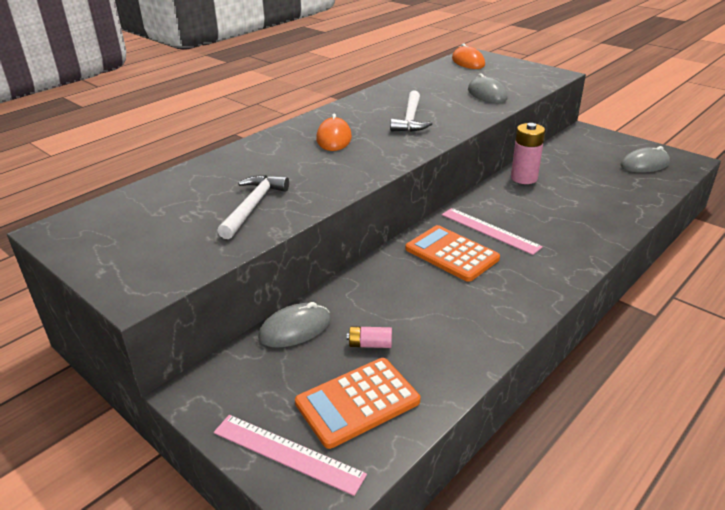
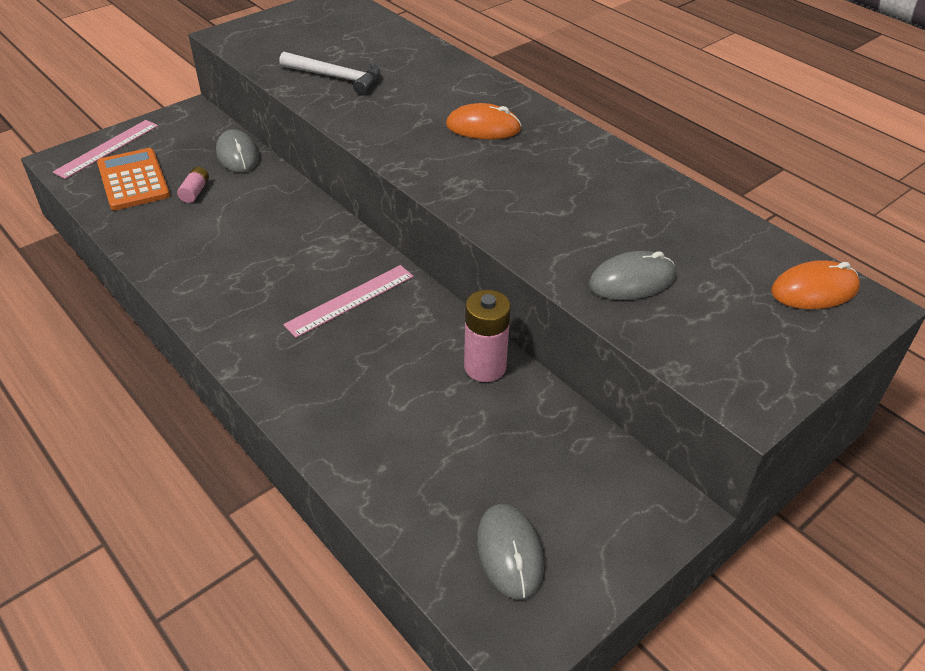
camera: 95 degrees right, 10 degrees up
(410, 119) = (534, 190): white hammer -> none
(451, 254) = (312, 260): orange calculator -> none

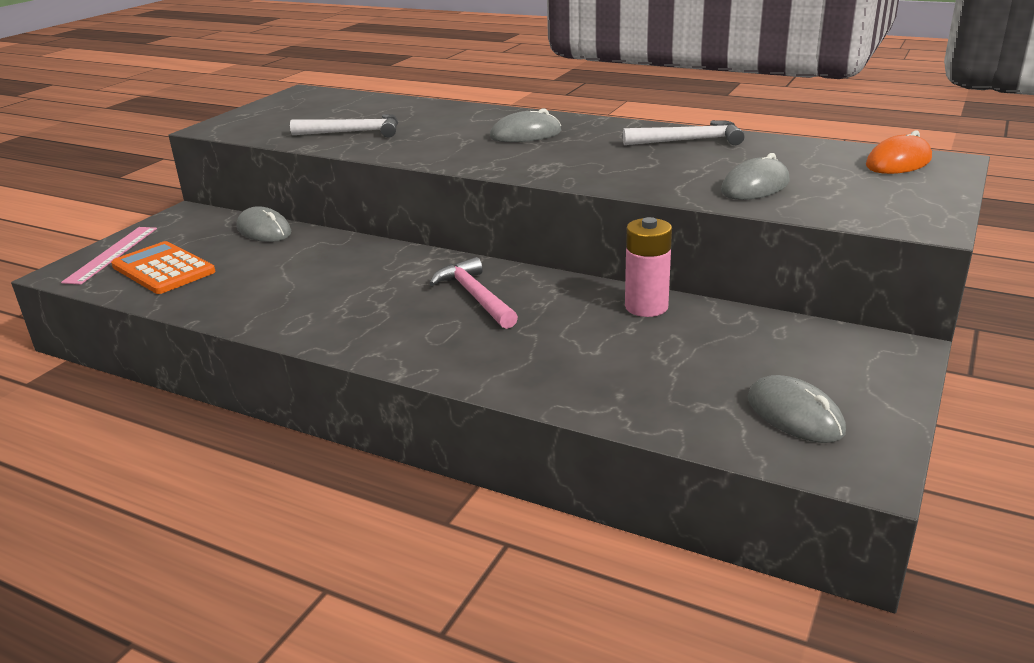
camera: 20 degrees left, 15 degrees down
(195, 191) = (241, 262): pink battery -> none
(350, 300) = (475, 296): pink ruler -> pink hammer
(483, 127) = (525, 134): orange mouse -> grey mouse
(630, 185) = (690, 140): none -> white hammer

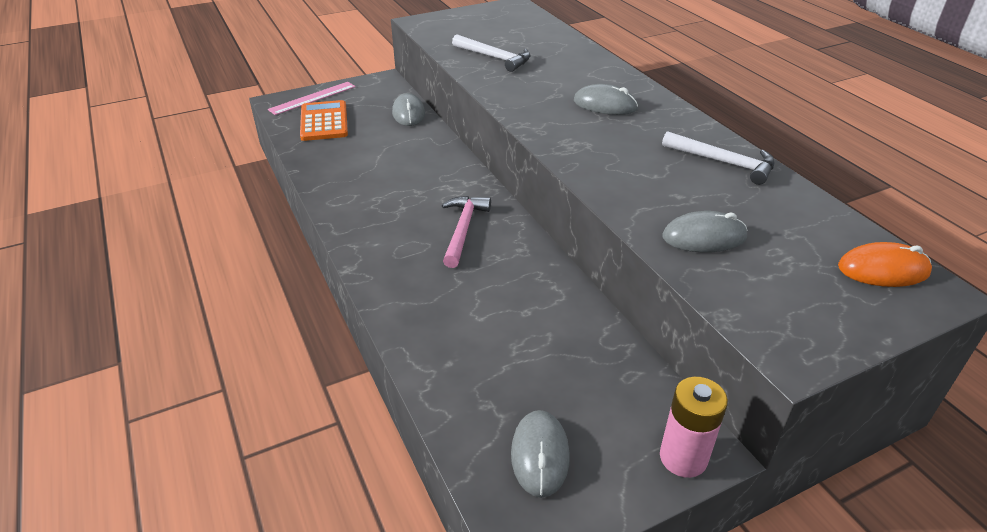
camera: 35 degrees right, 10 degrees up
(646, 307) = (562, 298): pink battery -> pink battery (683, 458)

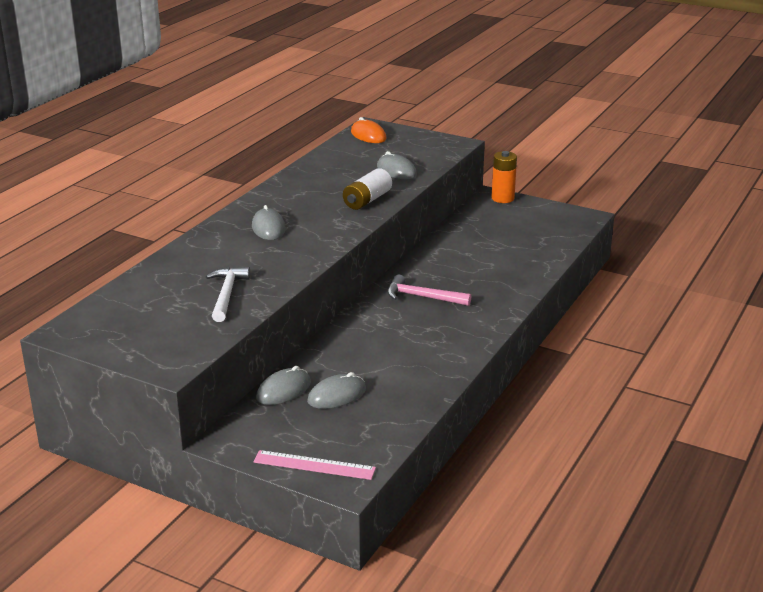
camera: 125 degrees left, 10 degrees down
(324, 121) = (353, 429): orange calculator -> none
(463, 229) = (422, 297): pink hammer -> pink hammer turned 45 degrees clockwise
(540, 455) = (548, 224): grey mouse -> grey mouse (337, 395)
(620, 179) = (367, 200): none -> white battery
(683, 458) = (502, 198): pink battery -> orange battery
(724, 163) = (307, 179): white hammer -> none

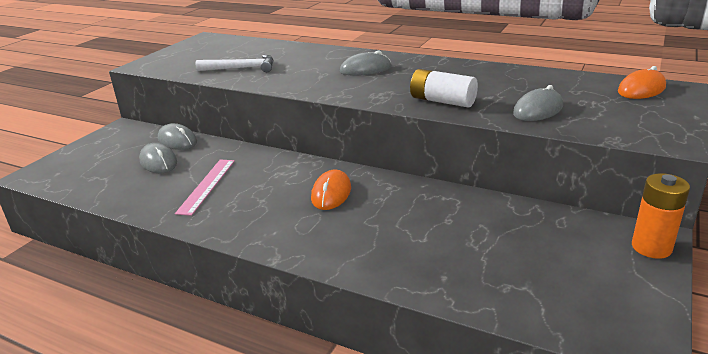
camera: 90 degrees right, 0 degrees up
(314, 465) = (66, 160): pink ruler -> pink ruler (206, 185)
(422, 297) = (331, 193): pink hammer -> orange mouse

